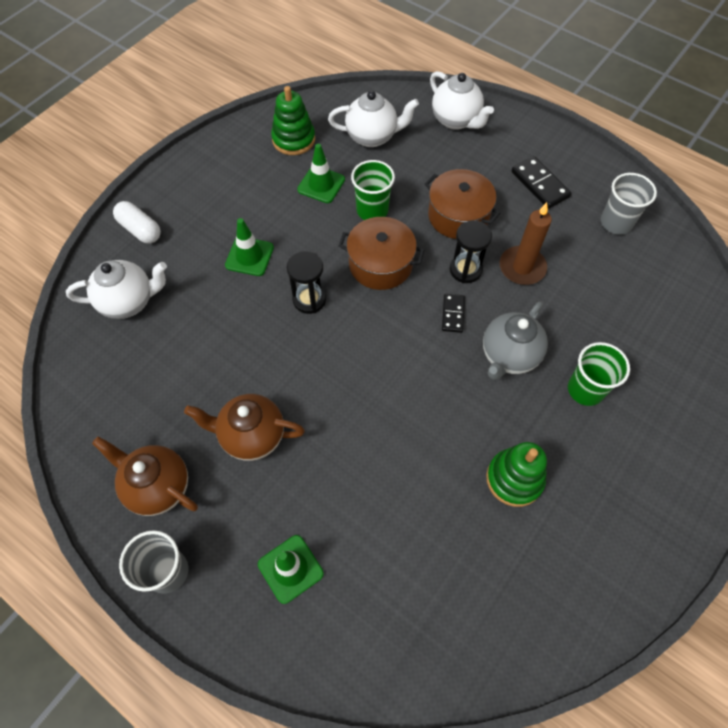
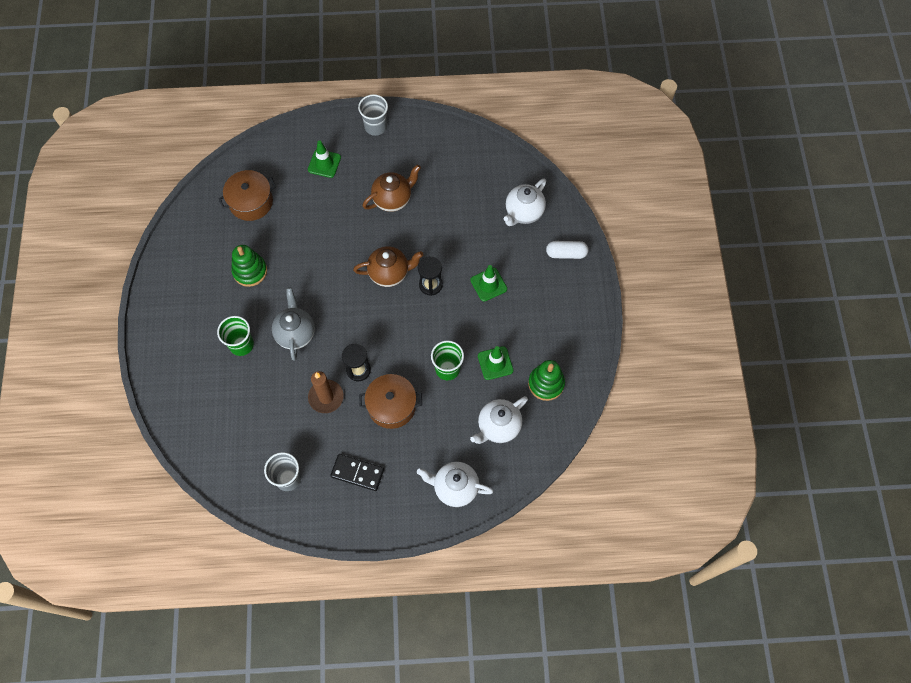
camera: 140 degrees right, 5 degrees up
(158, 486) = (414, 150): brown teapot -> brown teapot (389, 273)
(380, 264) = (410, 336): brown pot -> brown pot (251, 202)
(453, 314) = (344, 336): black domino -> none

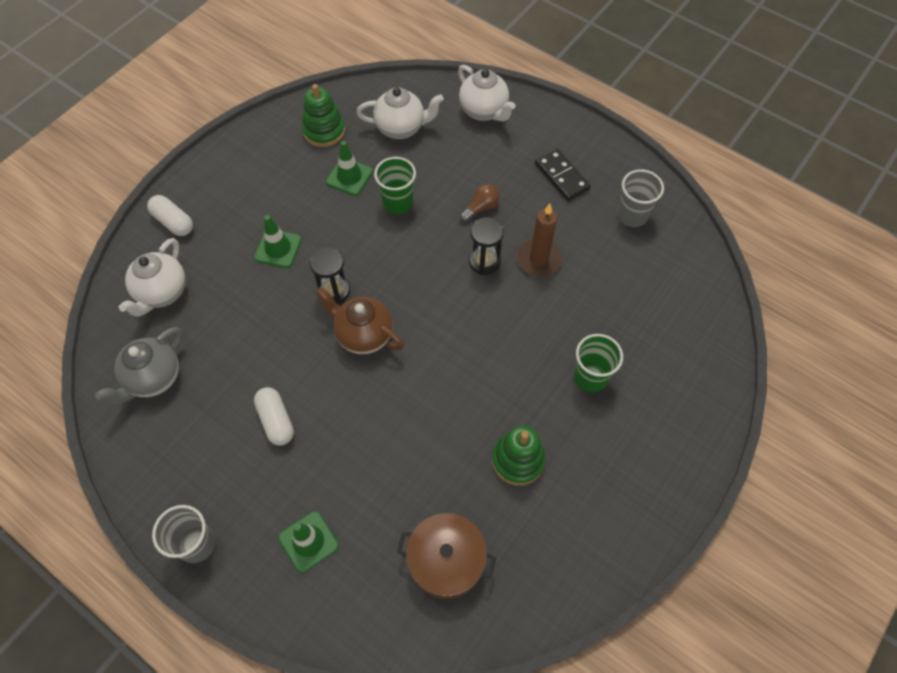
camera: 140 degrees left, 5 degrees down
(295, 333) = (520, 345): grey teapot -> grey teapot (153, 378)
(391, 406) = (480, 208): brown pot -> brown light bulb
(393, 199) = (276, 420): brown teapot -> white capsule
(523, 213) = (162, 293): white teapot -> white teapot turned 120 degrees clockwise

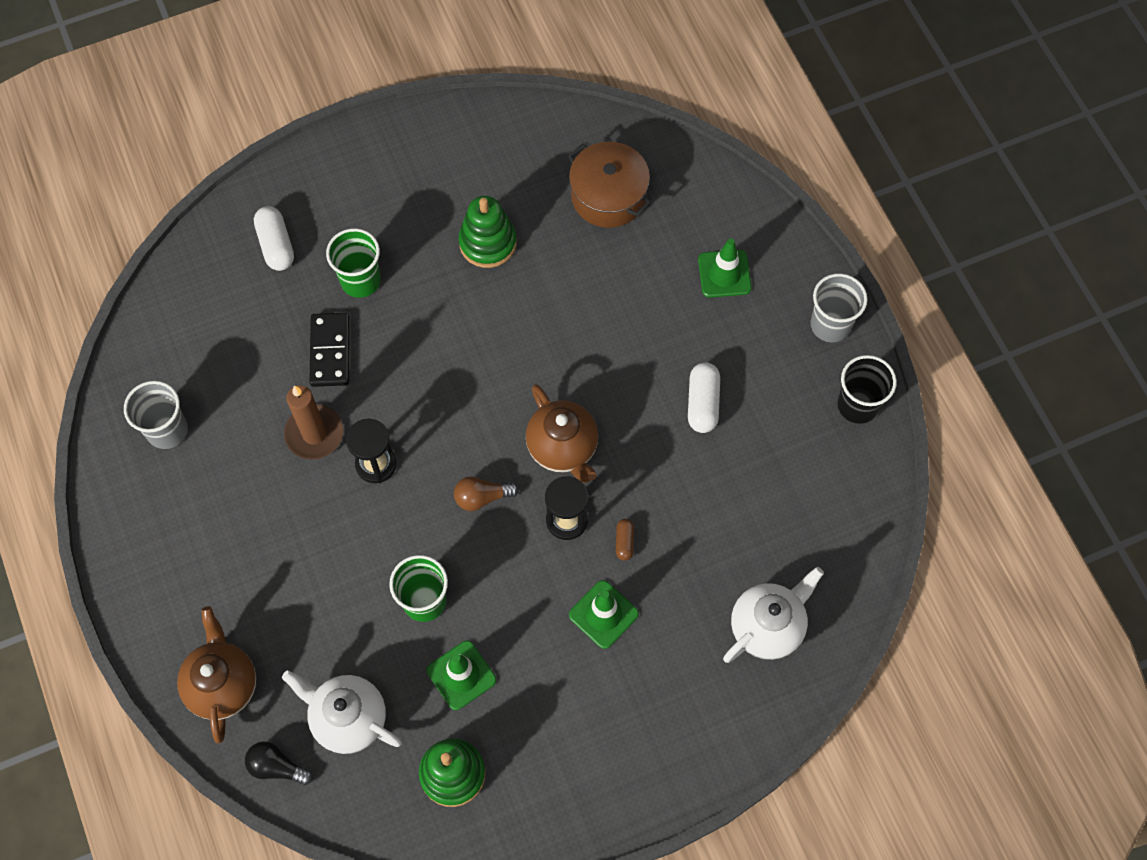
camera: 150 degrees left, 5 degrees up
(149, 484) = (857, 405): none -> black cup
(153, 378) = (814, 519): grey teapot -> none
(173, 222) = (716, 728): white capsule -> white capsule (276, 245)
(286, 297) = (624, 542): none -> brown capsule
(425, 91) = (277, 767): none -> black light bulb
(480, 208) = (331, 537): brown light bulb -> brown light bulb (482, 497)
(484, 111) = (223, 685): white teapot -> brown teapot
(561, 177) = (205, 527): black domino -> black domino (330, 351)

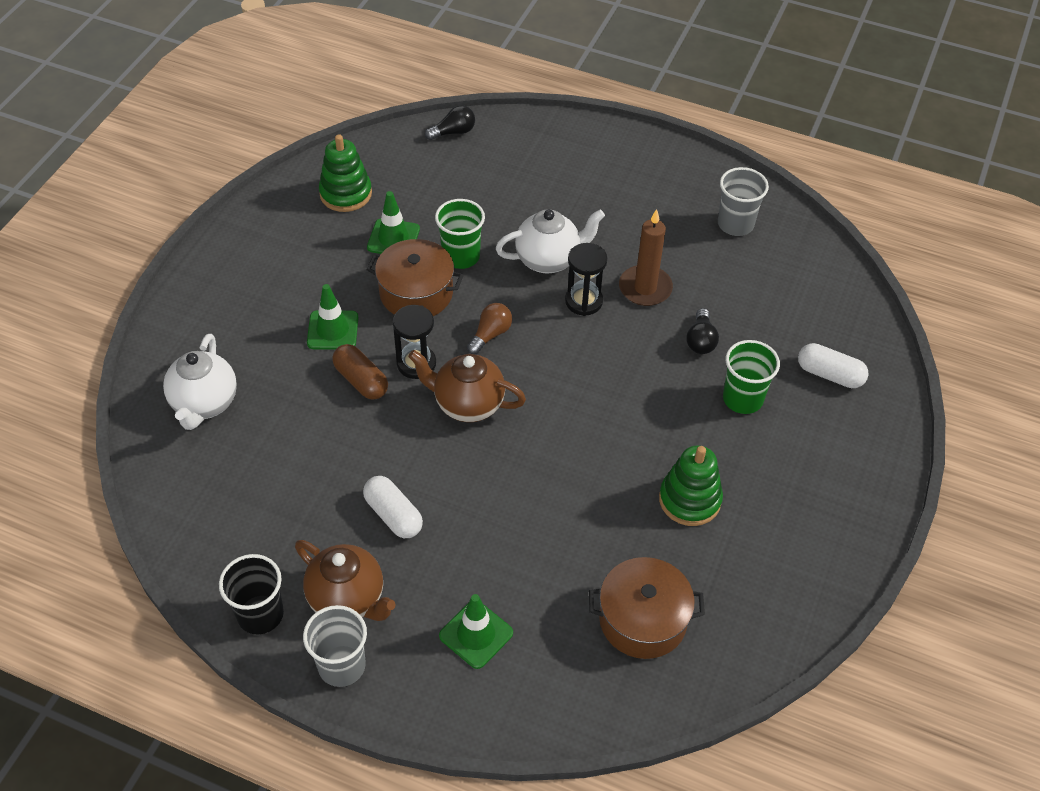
camera: 135 degrees right, 15 degrees down
(223, 685) = (530, 142): brown teapot -> brown teapot (348, 599)
(330, 351) = (700, 340): black domino -> black light bulb
(348, 719) = (438, 176): white teapot -> white teapot (548, 259)
(500, 593) = (416, 293): none -> brown pot
(624, 542) = (361, 380): brown capsule -> brown capsule, size x1.78

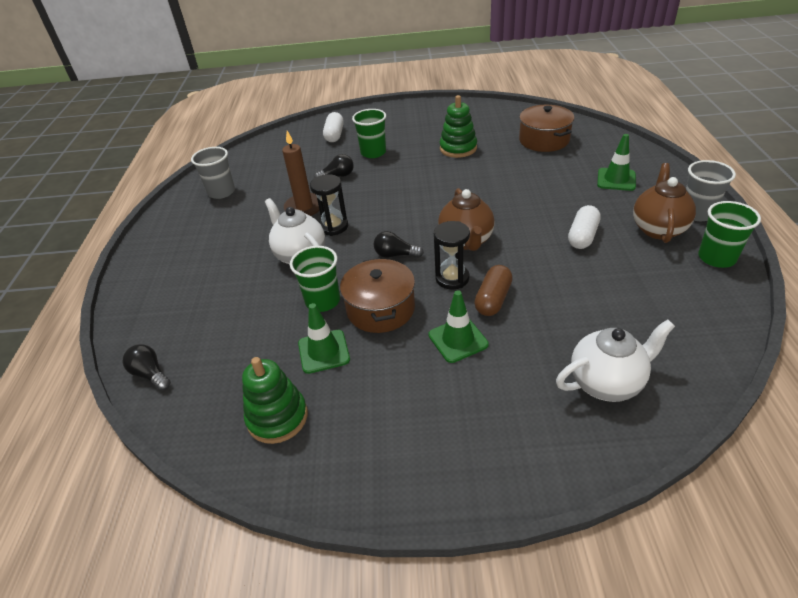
camera: 110 degrees left, 10 degrees down
(260, 614) = (716, 258): black cup -> green cup
(490, 334) = (395, 255): brown light bulb -> black light bulb

